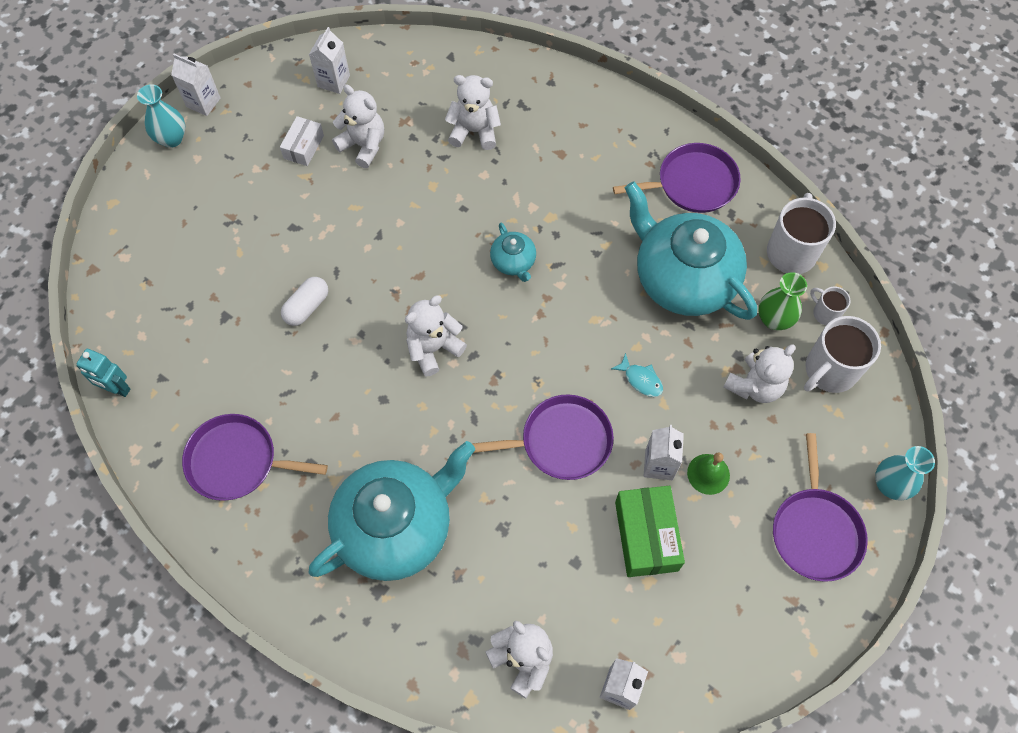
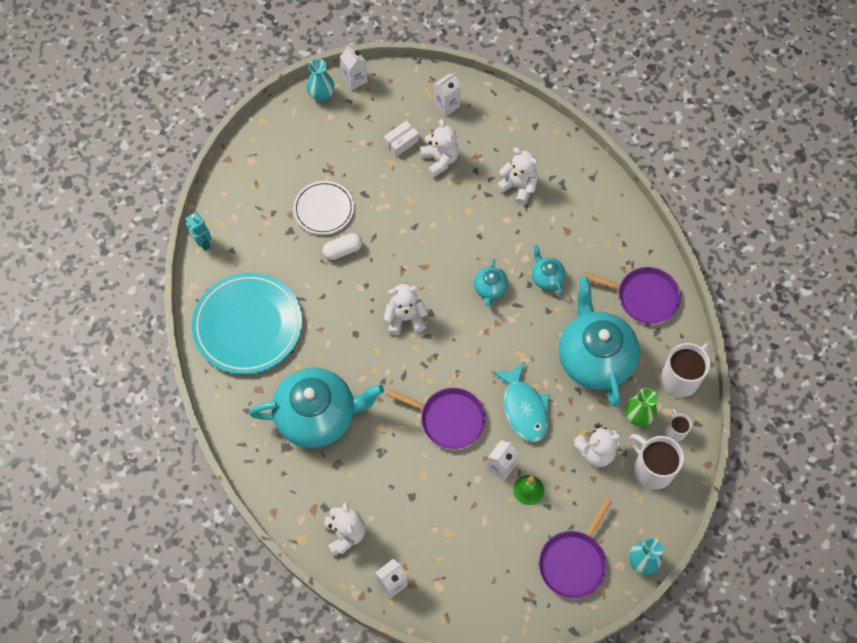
camera: 30 degrees right, 0 degrees up
(237, 461) = (248, 325): purple pan -> turquoise plate
(253, 269) = (324, 209): none -> white plate
(571, 216) = (546, 277): none -> turquoise teapot
(641, 380) = (524, 408): turquoise fish -> turquoise fish, size x2.09
(646, 536) = (465, 505): green box -> none
(829, 371) = (652, 469): white mug -> white mug turned 60 degrees clockwise

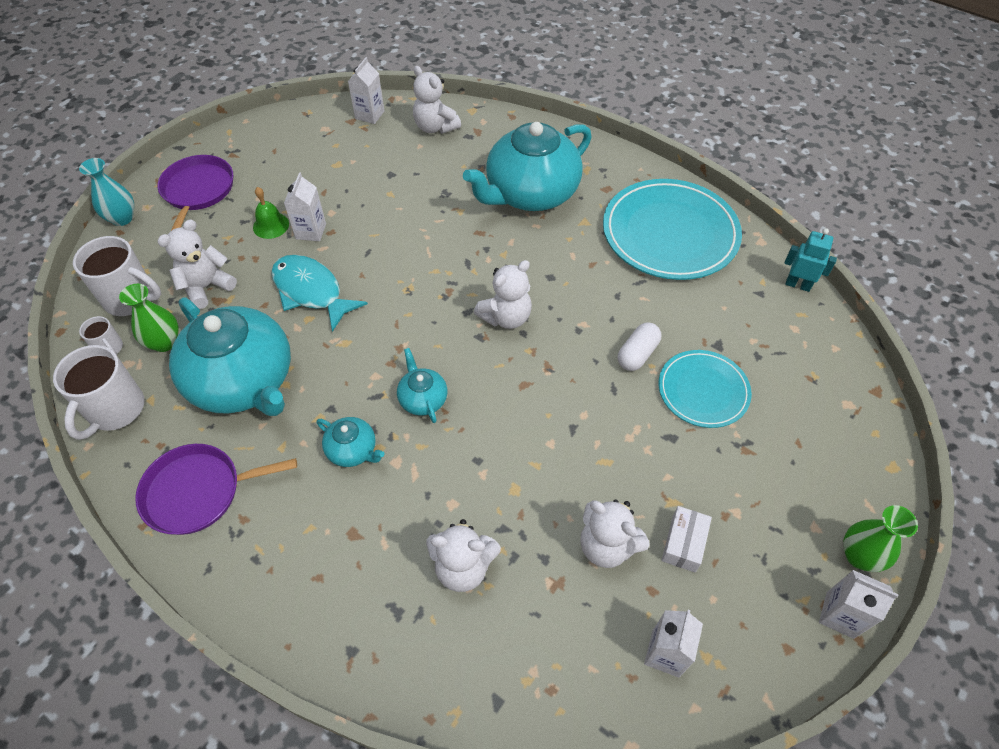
camera: 150 degrees right, 10 degrees down
(321, 95) = (859, 556): turquoise vase -> green vase
(324, 209) = (703, 391): white plate -> turquoise plate
(449, 419) = (392, 247): purple pan -> none

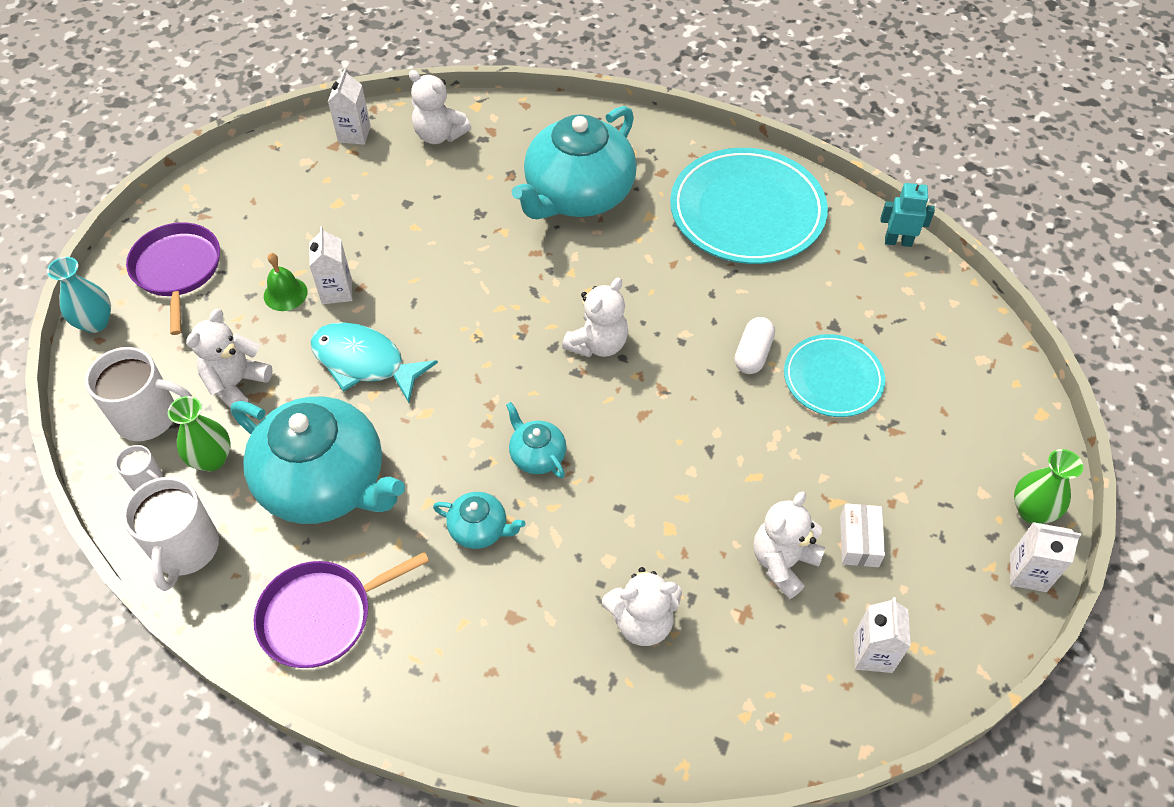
camera: 15 degrees left, 0 degrees up
(607, 545) = (783, 562): white teddy bear -> white teddy bear turned 105 degrees clockwise

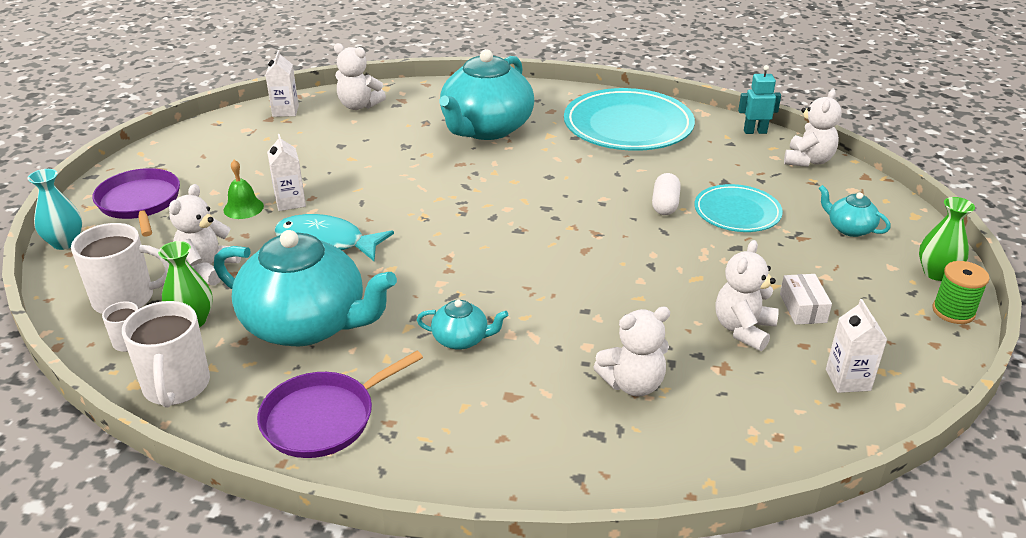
camera: 10 degrees left, 20 degrees down
(537, 455) = (500, 285): turquoise teapot -> turquoise teapot (849, 228)
(598, 344) = (531, 211): white teddy bear -> white teddy bear (808, 160)
(1028, 573) = (953, 311): white carton -> green spool

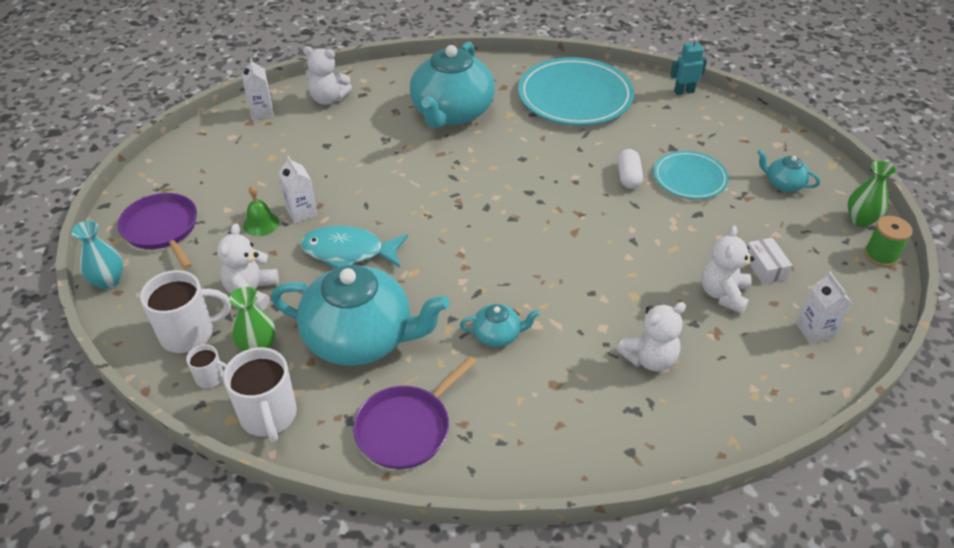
camera: 10 degrees left, 10 degrees up
(808, 160) = (735, 118): white teddy bear -> none

